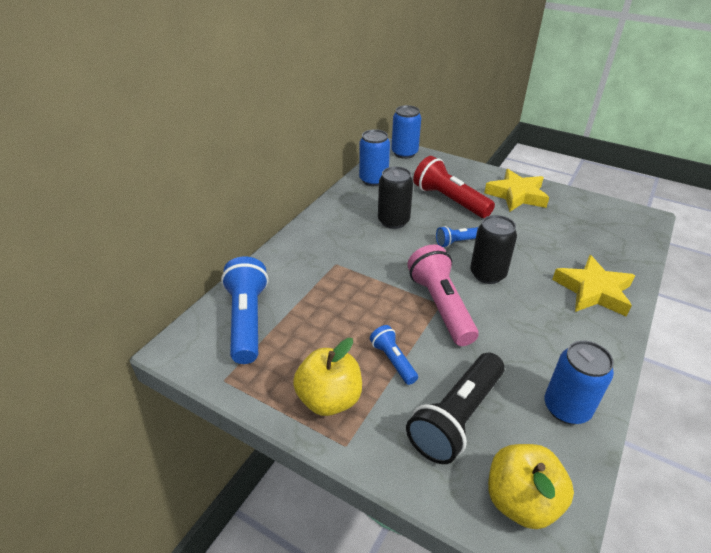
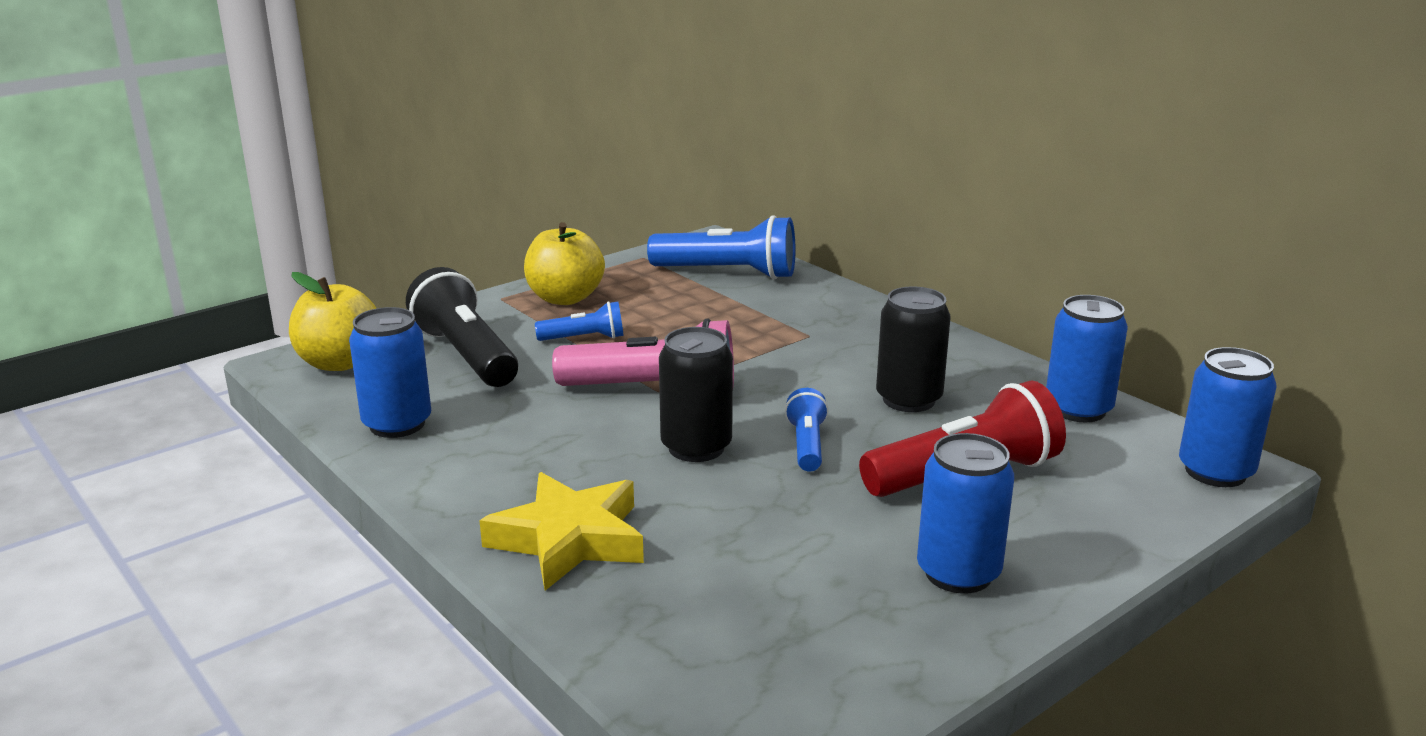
camera: 110 degrees right, 15 degrees down
(517, 195) = (958, 573): yellow star -> blue can

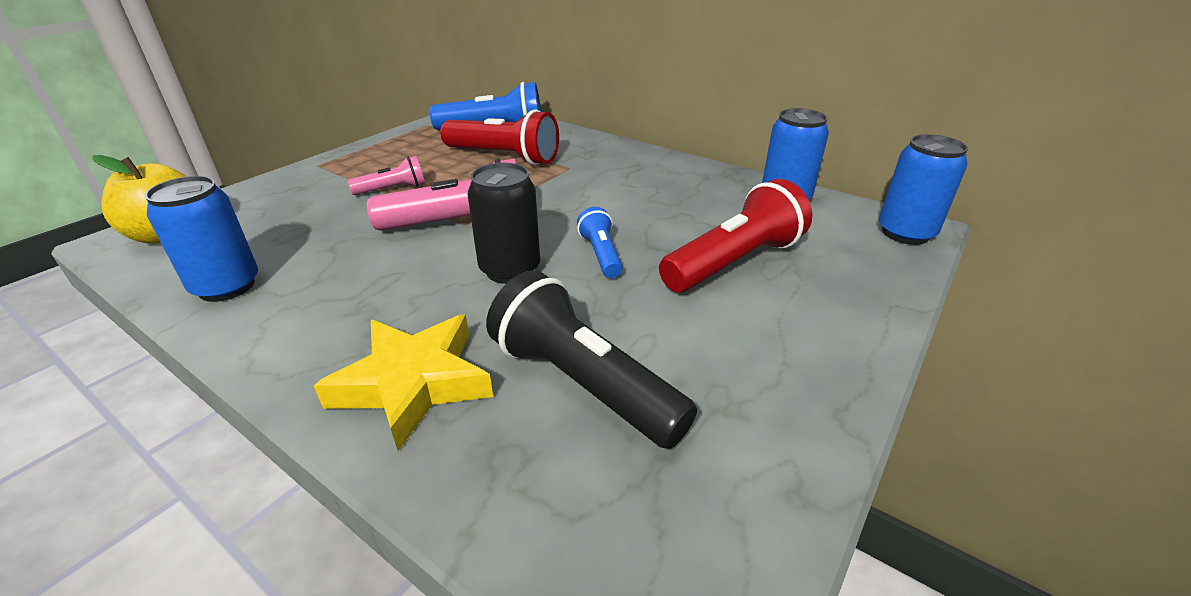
camera: 15 degrees left, 10 degrees up
(466, 355) = (290, 214): black flashlight -> black flashlight (582, 383)
(565, 298) = (371, 160): yellow apple -> none
(584, 338) = (393, 189): blue flashlight -> pink flashlight
(730, 312) = (504, 157): none -> red flashlight
(908, 400) = (662, 207): black can -> none
(958, 573) = (776, 355): blue can -> none

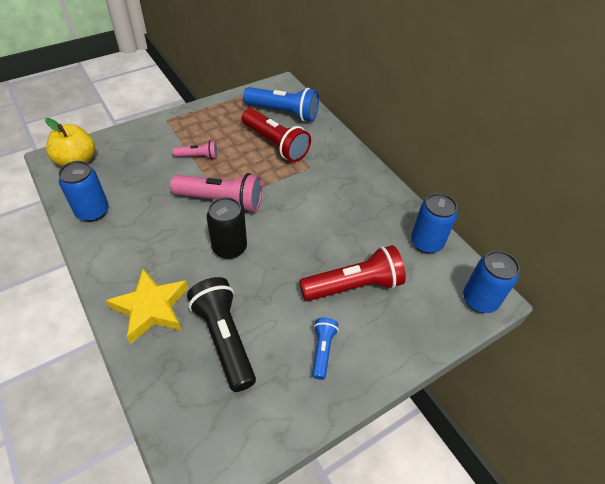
camera: 20 degrees right, 15 degrees up
(601, 254) = (283, 253): blue flashlight -> blue flashlight (322, 350)

